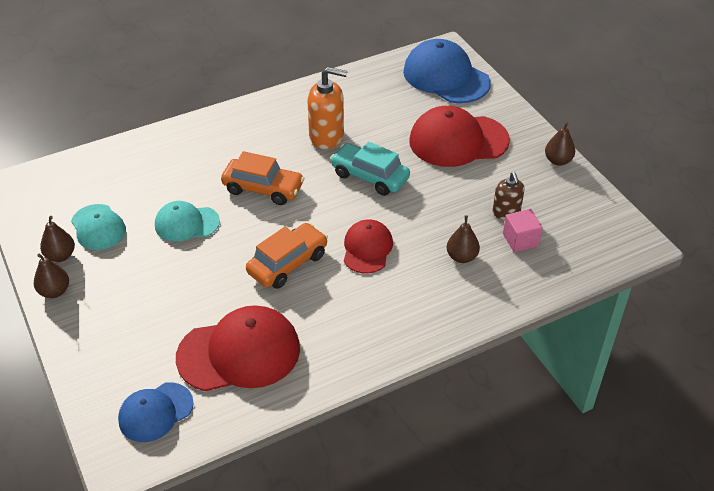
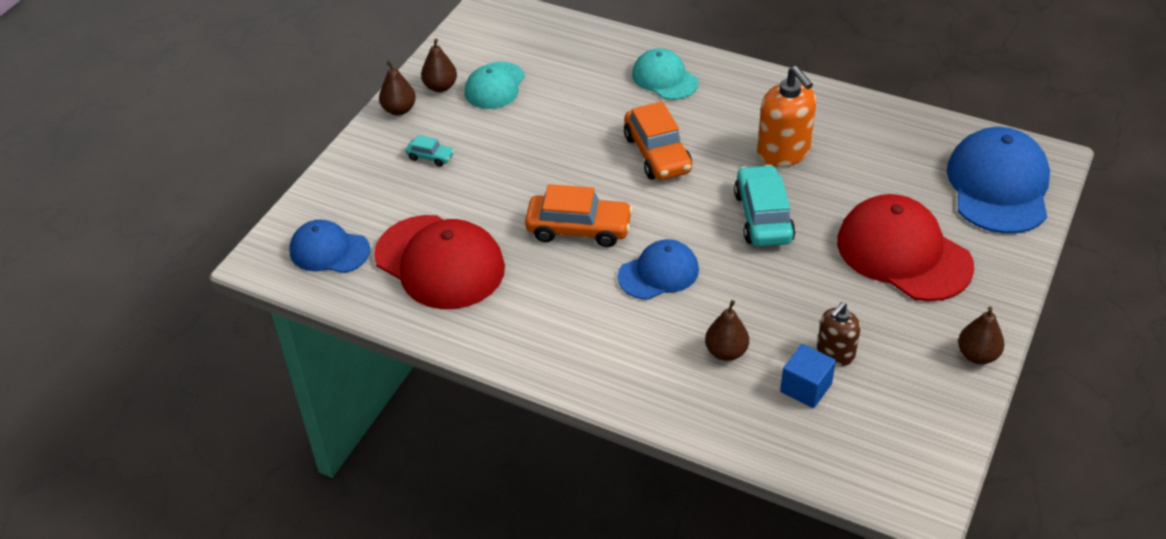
camera: 55 degrees right, 0 degrees up
(127, 301) = (430, 157): none -> turquoise car
(186, 223) = (557, 134): turquoise cap -> turquoise cap (664, 78)
(367, 249) = (658, 273): red cap -> blue cap
(520, 240) = (805, 388): pink cube -> blue cube

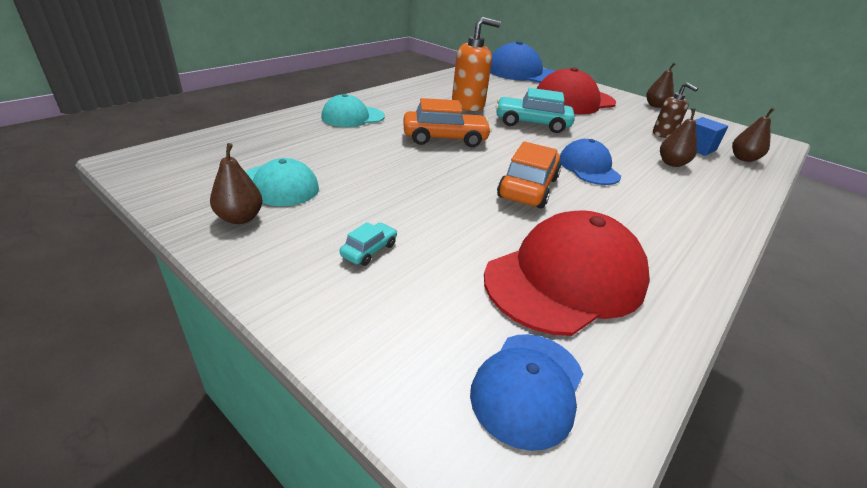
camera: 80 degrees left, 10 degrees down
(399, 110) = (251, 258): brown pear -> brown pear (743, 158)

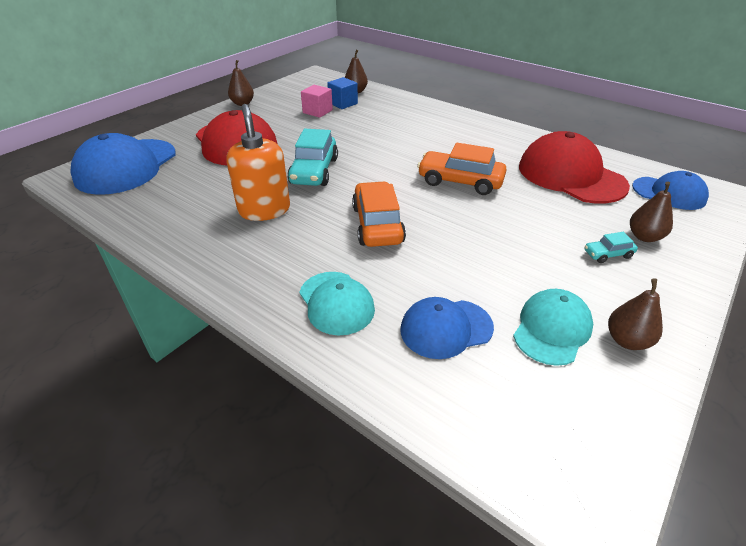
camera: 90 degrees left, 5 degrees up
(369, 250) = (608, 254): turquoise car -> turquoise car turned 45 degrees counterclockwise
(588, 167) = (406, 152): blue cap -> blue cap (446, 328)
(663, 134) = (317, 111): brown soap dispenser -> pink cube
(672, 163) = (379, 118): brown pear -> brown pear (644, 237)

